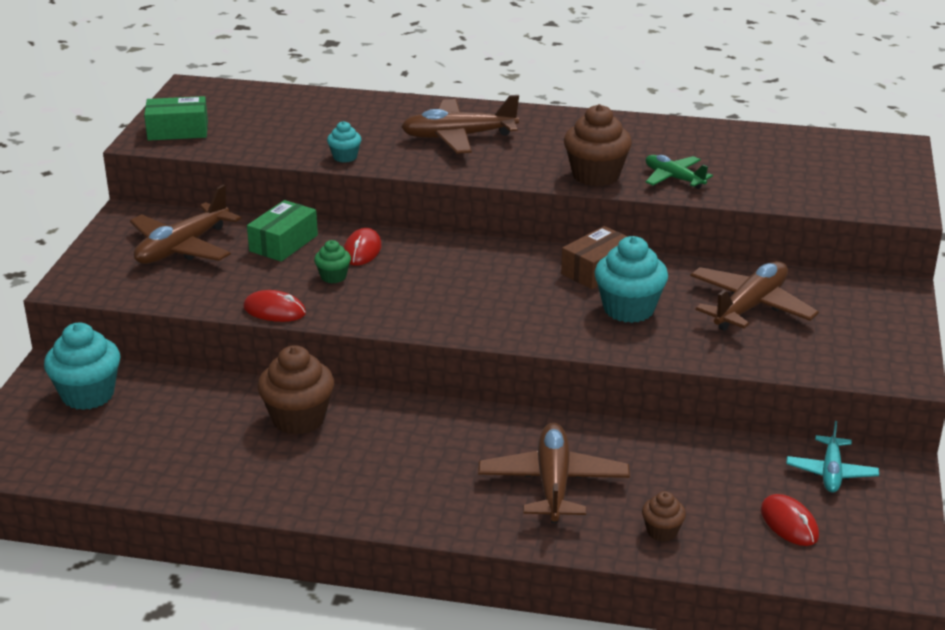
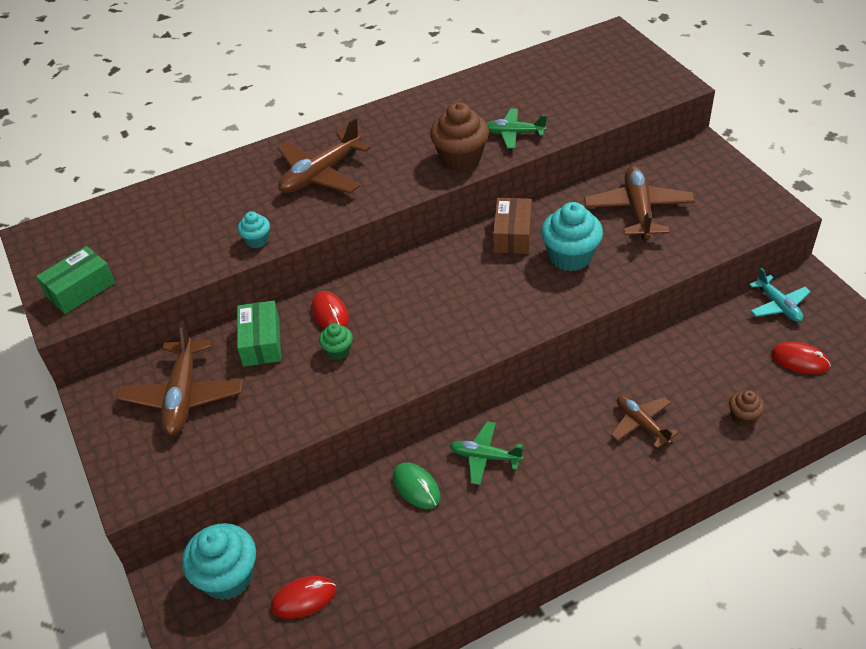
camera: 35 degrees left, 15 degrees up
(274, 310) = (332, 411): red mouse -> red mouse (303, 598)
(298, 419) = (416, 487): brown cupcake -> green mouse
(381, 430) = (485, 457): none -> green plane
(553, 483) = (641, 424): brown plane -> brown plane, size x0.61

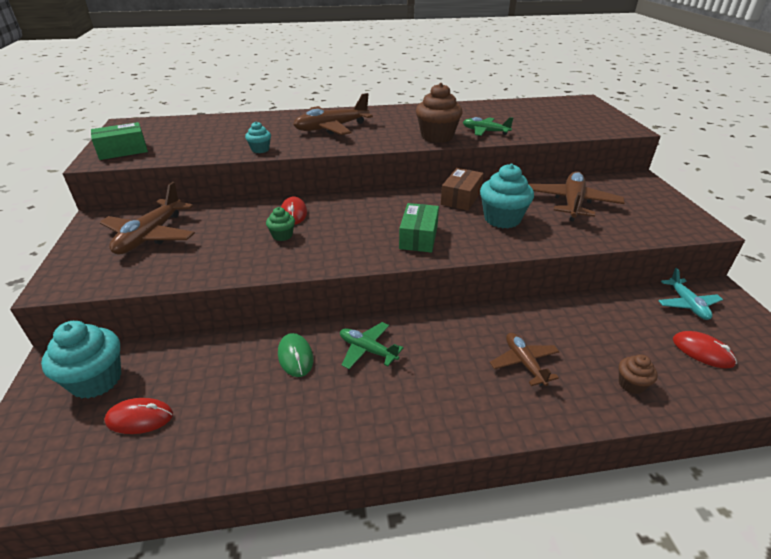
camera: 15 degrees right, 10 degrees down
(261, 342) = (232, 218): green box -> green box (418, 237)

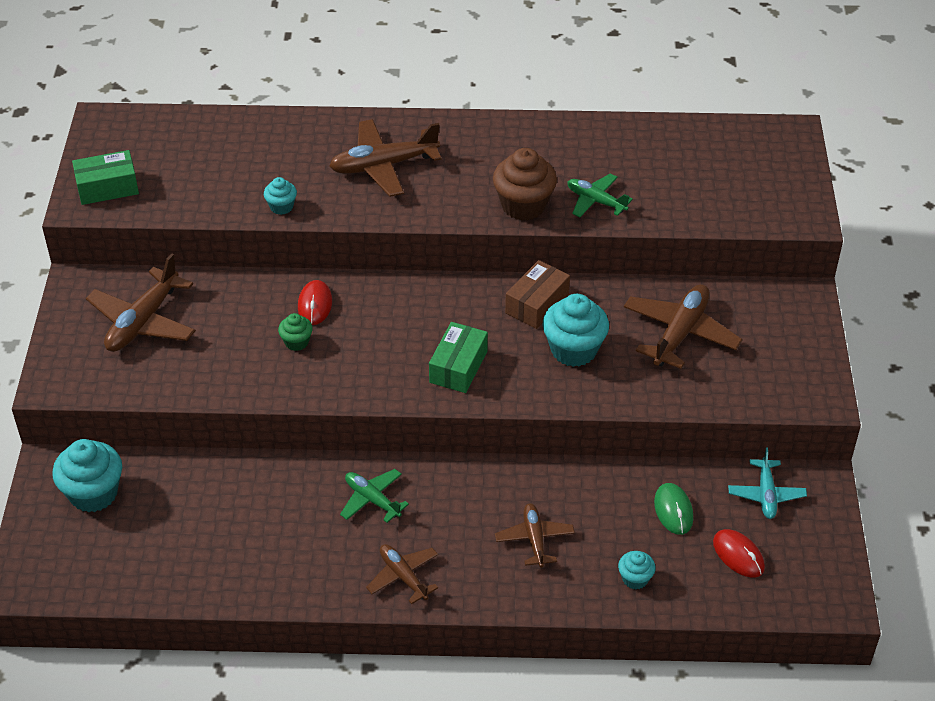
camera: 10 degrees right, 10 degrees up
(140, 418) = (140, 540): red mouse -> none
(295, 356) = (295, 496): green mouse -> green mouse (673, 510)
(416, 415) = (403, 576): none -> brown plane
(631, 384) = (635, 579): brown cupcake -> turquoise cupcake

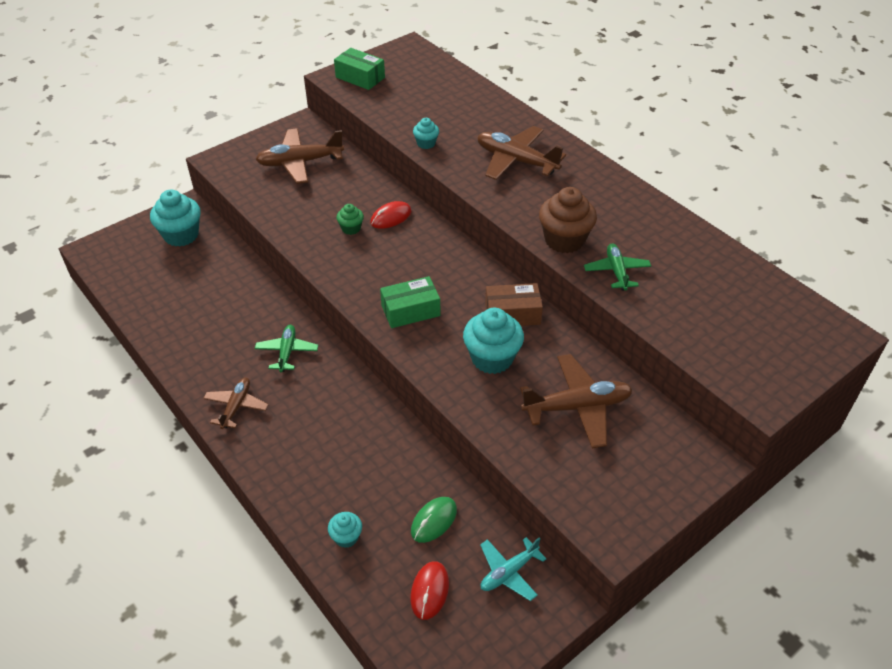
camera: 50 degrees right, 0 degrees up
(534, 539) = (330, 455): brown plane -> none

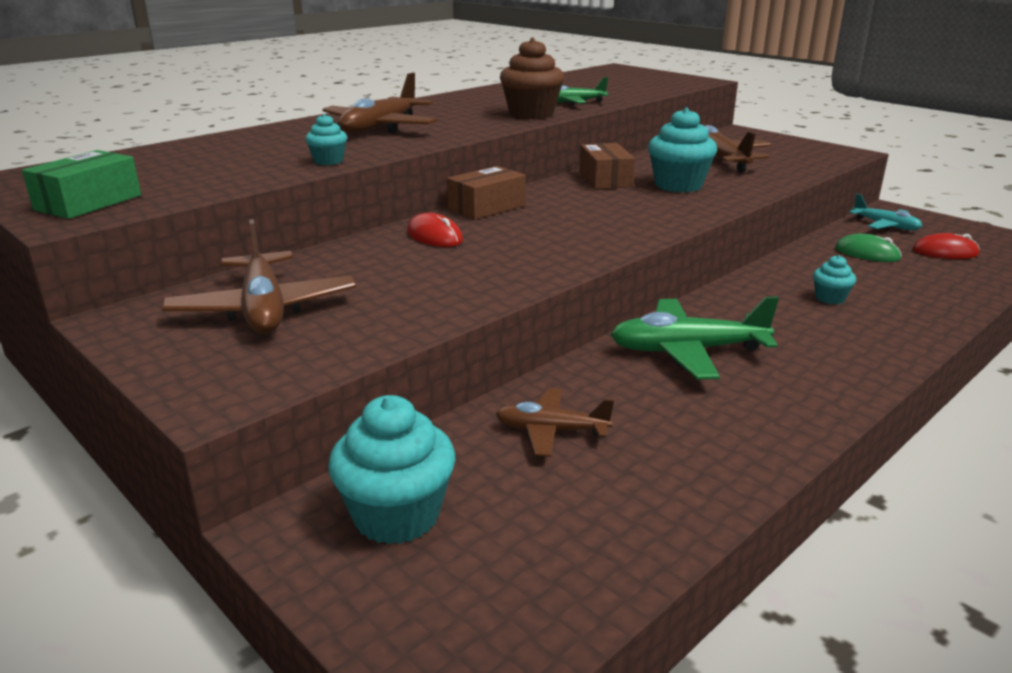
camera: 95 degrees left, 20 degrees down
(236, 406) = (821, 378): brown plane -> brown plane (551, 431)
(287, 352) = (687, 351): green plane -> green plane, size x1.65
(346, 537) = (936, 290): turquoise cupcake -> turquoise cupcake (830, 298)
(351, 228) = (464, 258): green cupcake -> none
(410, 310) = (625, 218): green box -> none
(446, 242) = (486, 207): none -> brown box

